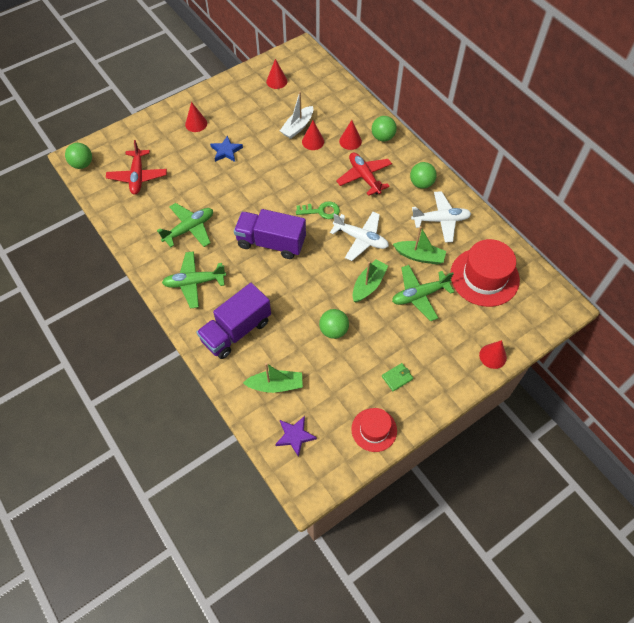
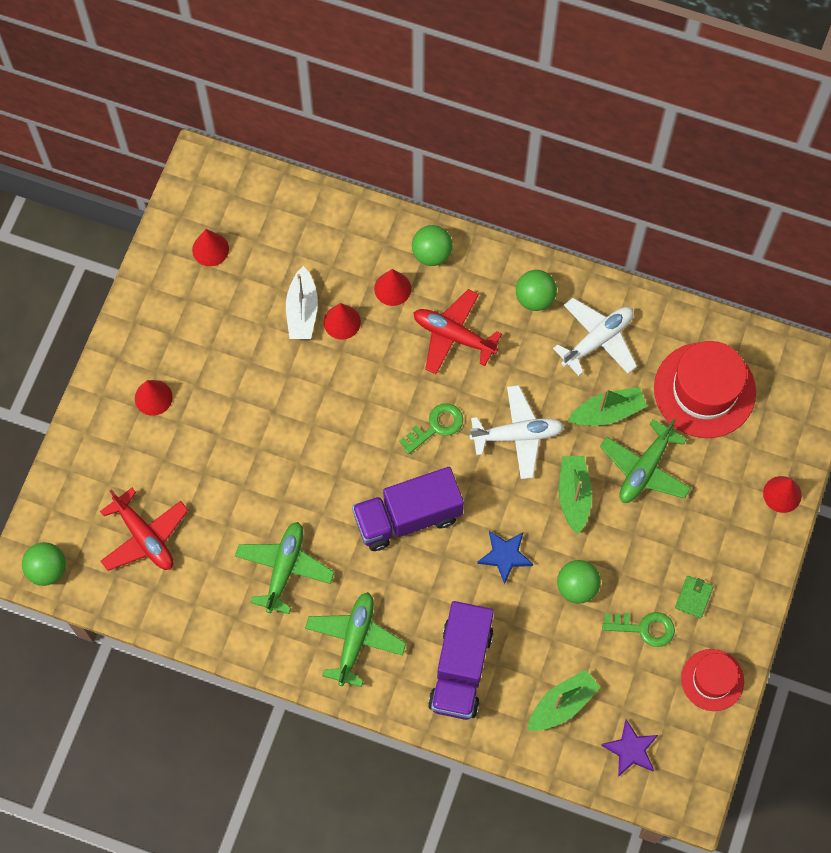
camera: 35 degrees left, 10 degrees up
(194, 282) = (355, 640): green plane -> green plane turned 150 degrees clockwise
(226, 151) = (234, 415): blue star -> blue star (505, 556)
(355, 375) = (644, 628): none -> green key

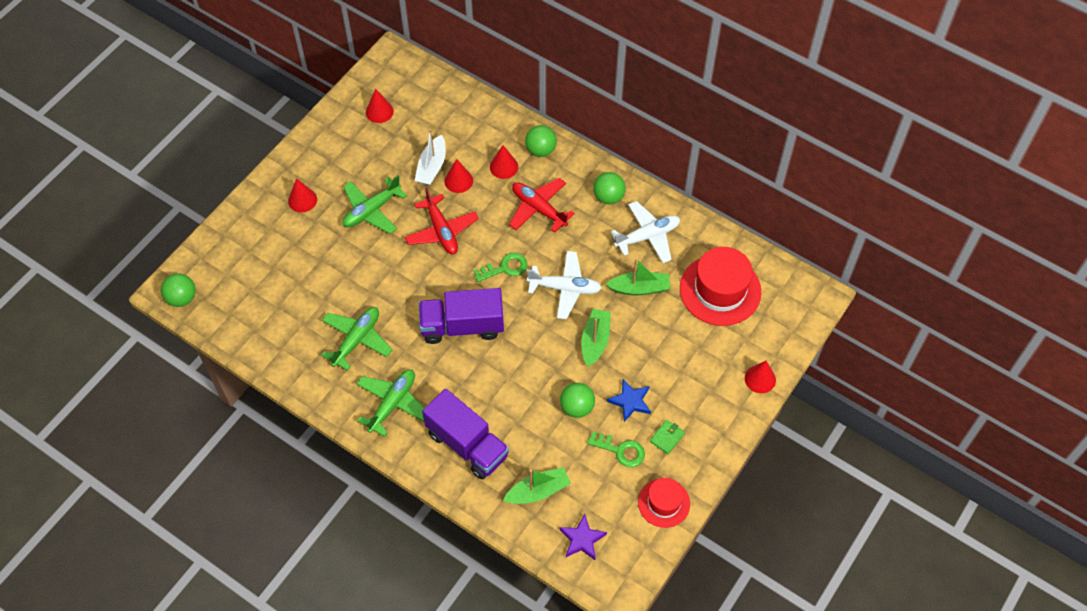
camera: 15 degrees right, 10 degrees down
(144, 537) = (261, 293): red plane -> red plane (441, 231)
(461, 668) = (467, 444): purple truck -> purple truck turned 75 degrees counterclockwise
(505, 556) = (528, 371): blue star -> blue star (630, 401)
(645, 469) = (656, 335): green plane -> green plane (371, 210)

